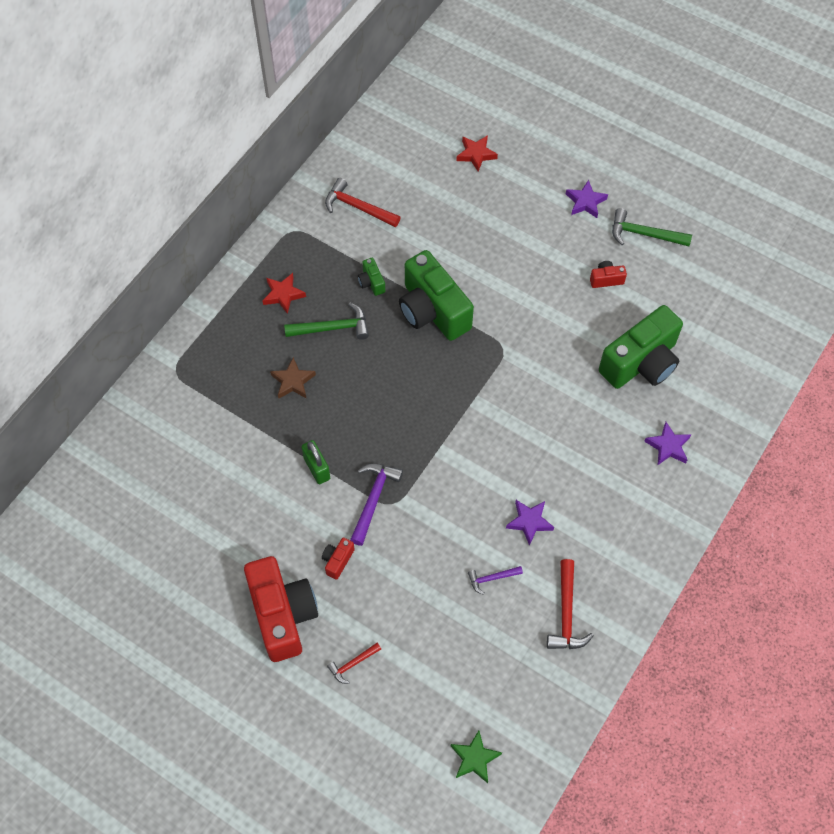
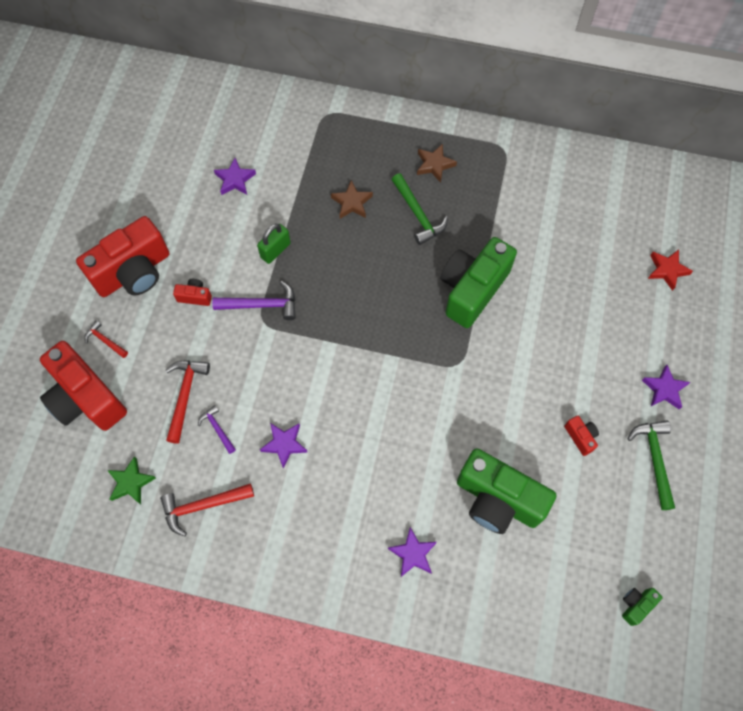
camera: 70 degrees right, 5 degrees up
(214, 482) = (235, 180): none -> purple star
(283, 295) = (434, 165): red star -> brown star
(357, 207) = (554, 190): red hammer -> red hammer (185, 395)
(371, 282) = (479, 229): green camera -> green camera (636, 605)
(412, 699) = (86, 398): none -> red camera
(474, 758) = (45, 467): green star -> green star (131, 482)

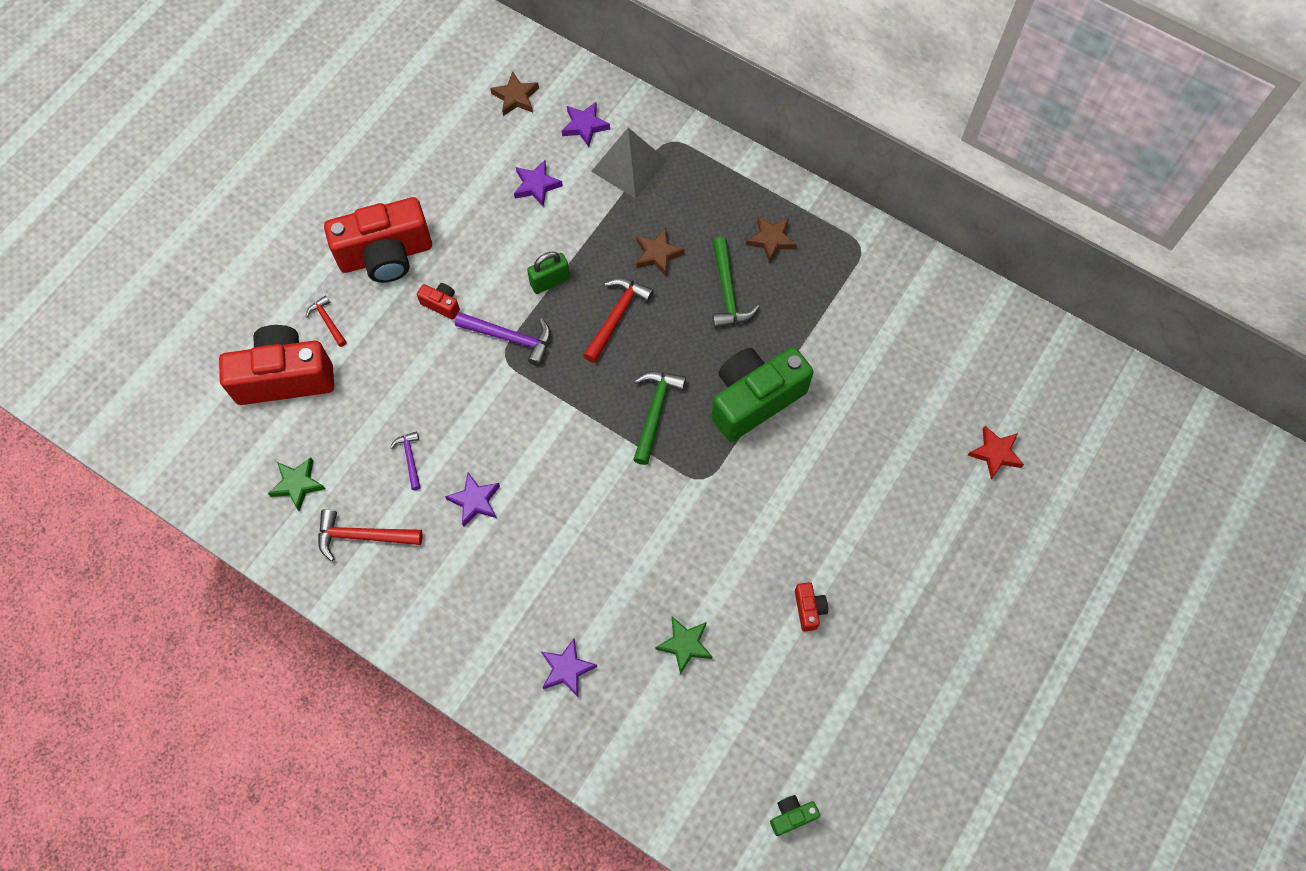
camera: 20 degrees right, 0 degrees up
(86, 398) = (285, 377): red camera -> red camera turned 105 degrees clockwise
(185, 395) = (389, 410): red hammer -> red hammer (616, 316)
(191, 117) = (516, 97): none -> brown star
(302, 142) = (629, 165): none -> grey pyramid
(498, 499) = (685, 644): green camera -> green star
(654, 459) = (883, 664): green hammer -> green hammer (655, 412)
(664, 389) = (930, 590): purple star -> purple star (585, 126)

